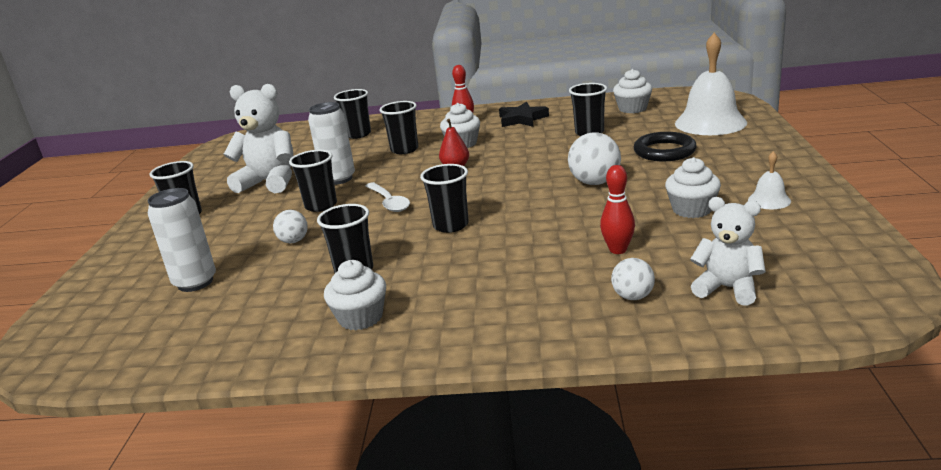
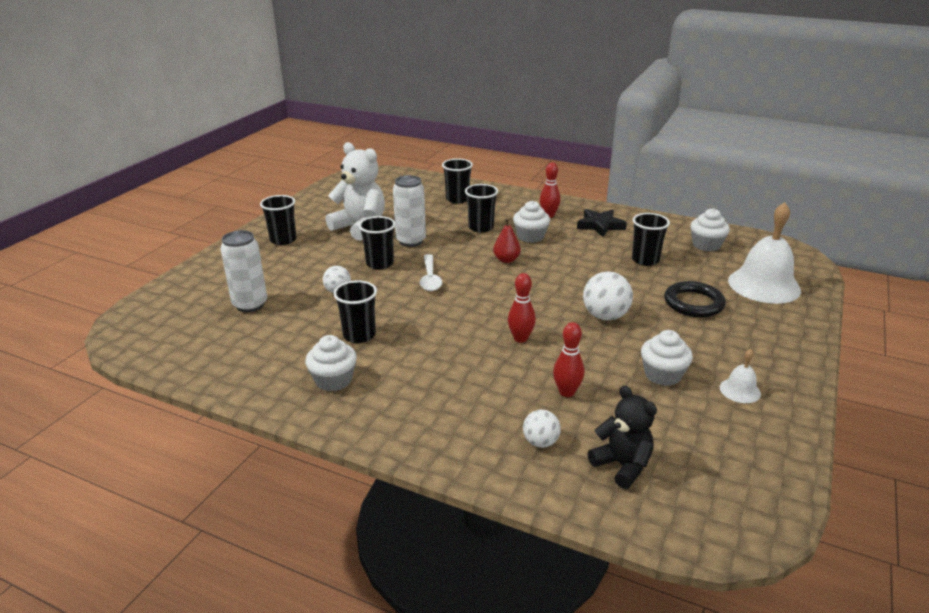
camera: 20 degrees right, 5 degrees up
(451, 225) = (458, 318): black cup -> none
(530, 222) = (520, 338): none -> red bowling pin
(727, 288) = (622, 465): white teddy bear -> black teddy bear

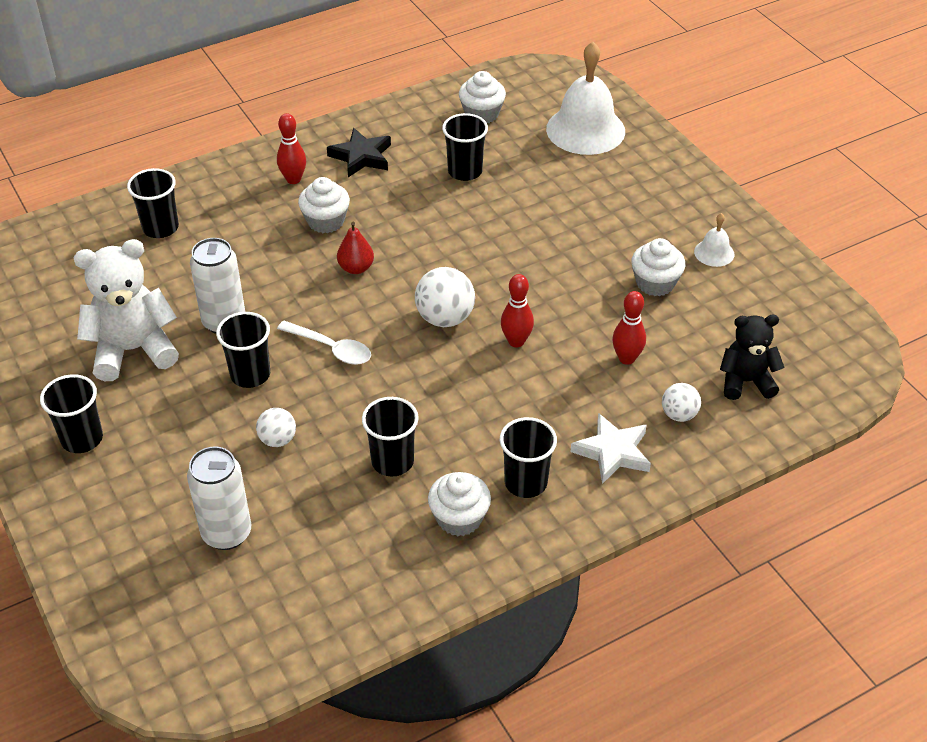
camera: 55 degrees left, 15 degrees up
(464, 423) = (612, 452): none -> white star
(481, 227) = (259, 247): black cup -> black cup (525, 482)
(605, 316) = (535, 262): white ball -> white ball (445, 318)
(693, 303) = (570, 192): black ring -> none

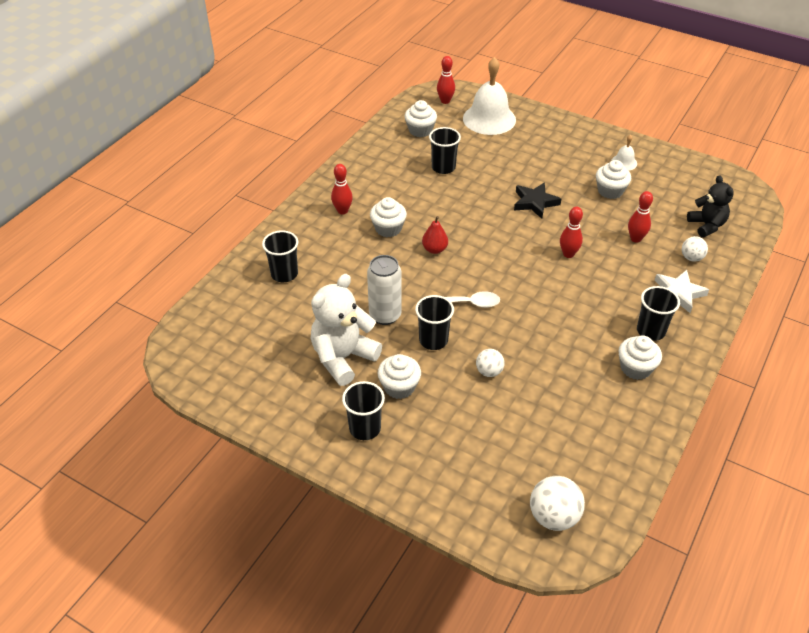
camera: 30 degrees left, 0 degrees up
(161, 410) = (399, 387): none -> white cupcake
(226, 533) = (514, 442): white can -> none
(361, 157) = (372, 181): black star -> black star (535, 202)
(392, 461) = (567, 353): black cup -> none
(445, 318) = (516, 257): white ball -> white ball (553, 517)
(550, 87) = (445, 101): none -> red bowling pin
(746, 382) = (706, 225): black teddy bear -> black teddy bear turned 105 degrees clockwise

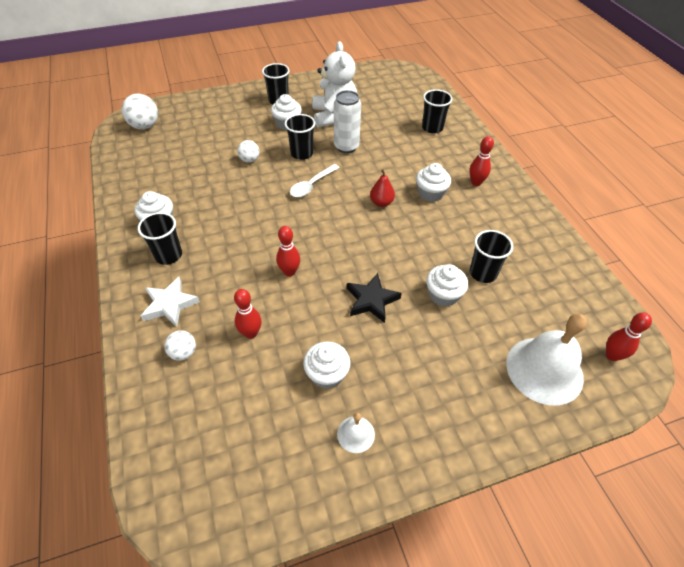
camera: 130 degrees right, 5 degrees up
(420, 130) = (562, 296): white cupcake -> white cupcake (443, 295)
(706, 225) = (196, 410): black teddy bear -> none

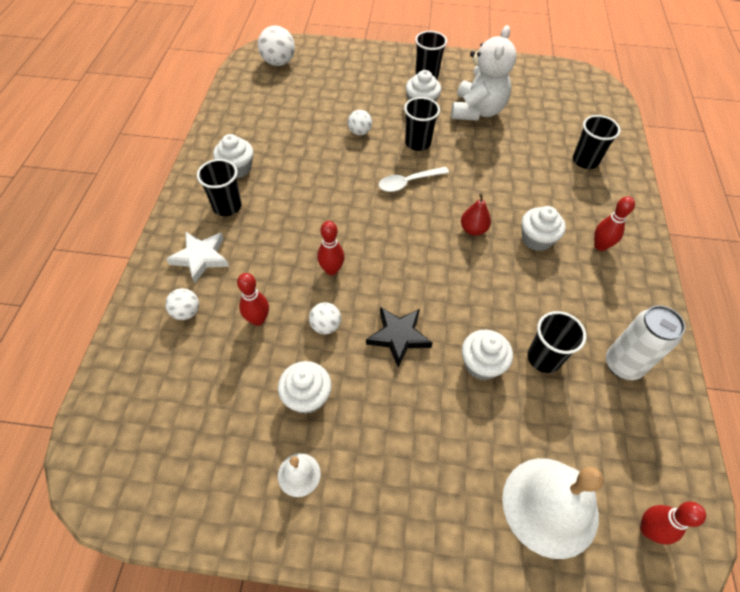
camera: 25 degrees right, 5 degrees up
(310, 315) = (325, 326): none -> white ball
(346, 147) = (471, 151): white can -> white can (622, 365)

